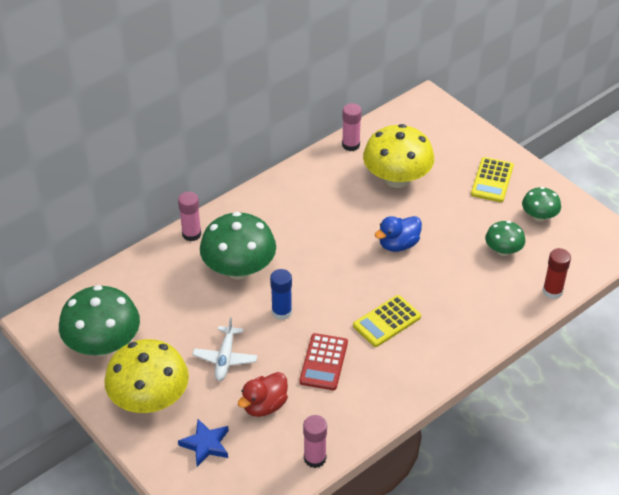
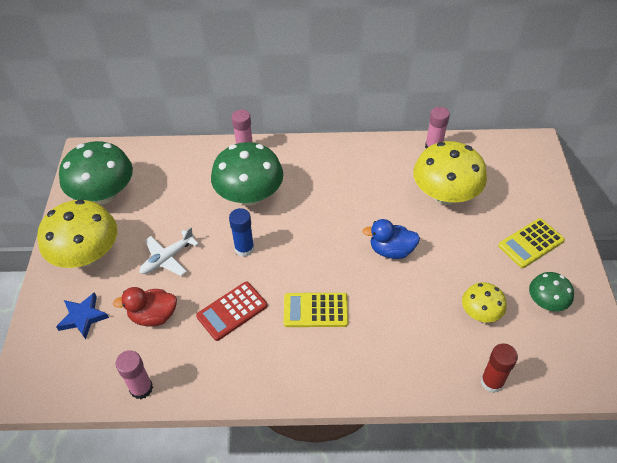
camera: 40 degrees right, 5 degrees up
(503, 250) = (480, 313): green mushroom -> yellow mushroom

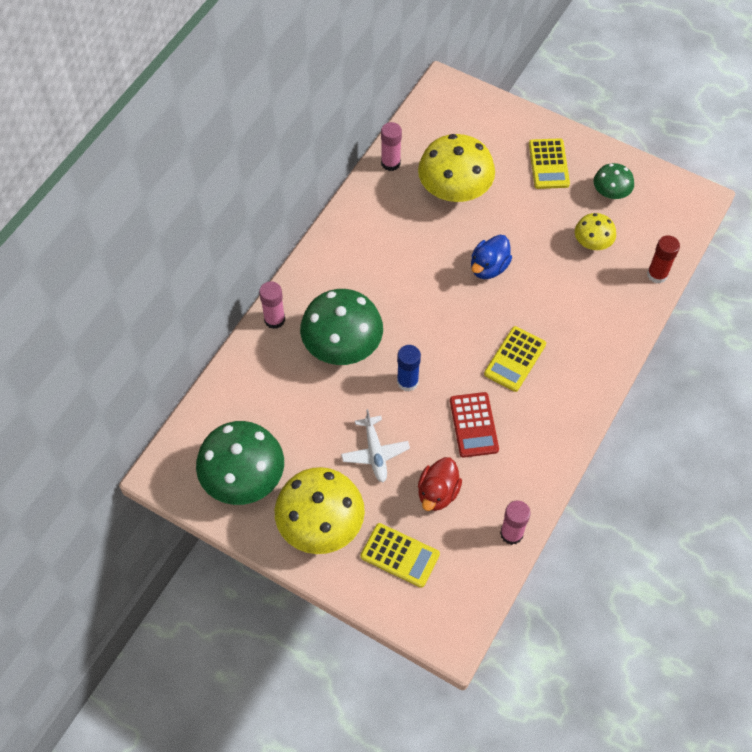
camera: 60 degrees left, 10 degrees up
(83, 317) = (400, 555): blue star -> yellow calculator

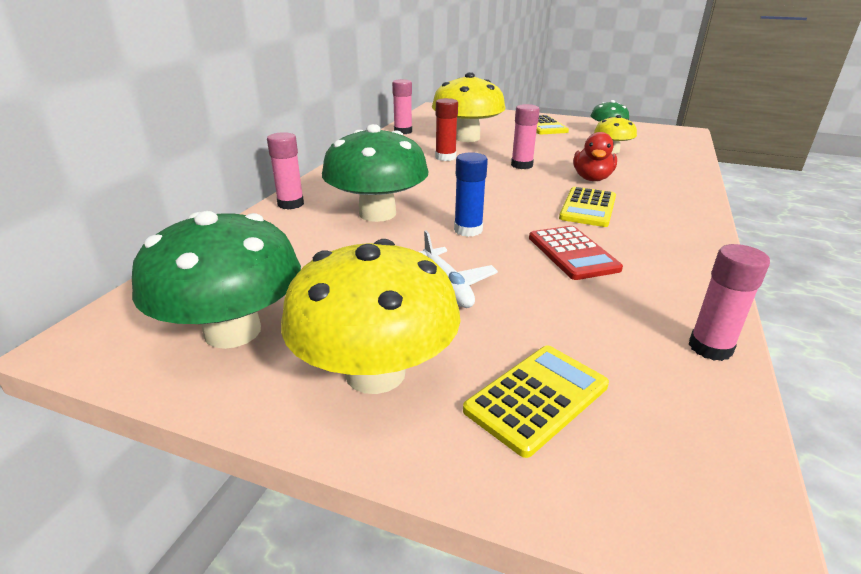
camera: 10 degrees left, 30 degrees down
(400, 555) = (537, 398): yellow calculator -> yellow calculator turned 60 degrees counterclockwise
(437, 493) = (561, 316): red duck -> red duck (592, 179)
(488, 267) = (521, 165): blue duck -> pink glue stick
(657, 274) = (687, 159): red glue stick -> red glue stick (445, 157)

